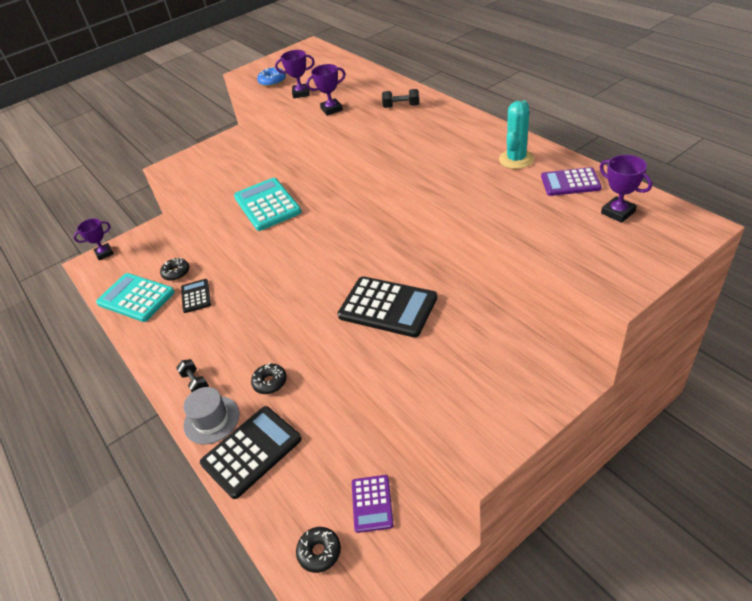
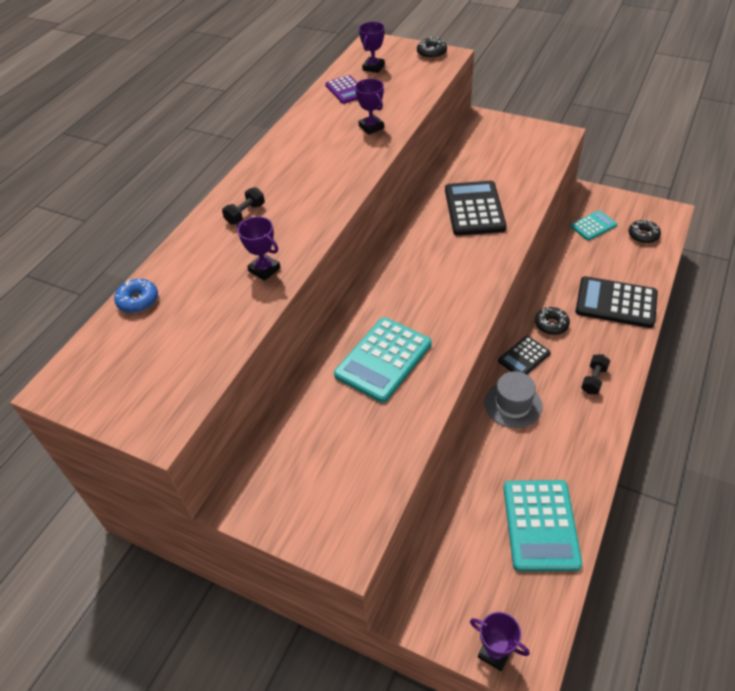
camera: 120 degrees left, 5 degrees up
(176, 273) = (476, 506): black donut -> black donut (431, 53)
(196, 296) = (497, 454): black calculator -> black calculator (524, 357)
(211, 420) = (615, 344): grey hat -> grey hat (513, 404)
(272, 81) = (193, 373): blue donut -> blue donut (138, 301)
(301, 93) = (226, 319): purple trophy -> purple trophy (371, 127)
(372, 503) = (593, 226): purple calculator -> turquoise calculator
(401, 106) = (245, 214): black dumbbell -> black dumbbell turned 60 degrees clockwise
(516, 159) = (324, 119): turquoise cactus -> none

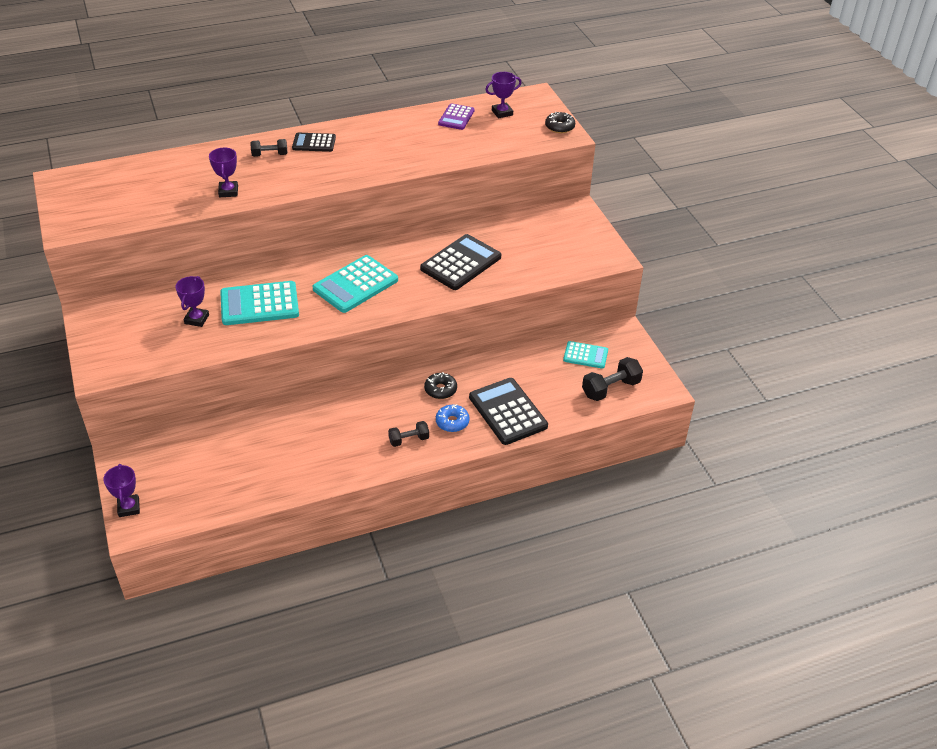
camera: 40 degrees right, 5 degrees down
(138, 301) = (149, 164): blue donut -> blue donut (452, 422)
(371, 127) = (427, 151): purple trophy -> purple trophy (196, 319)
(513, 404) = (337, 411): grey hat -> none
(524, 357) = (390, 393): black calculator -> black calculator (314, 143)
(540, 525) = (246, 479): turquoise calculator -> turquoise calculator (355, 285)
(643, 235) = (611, 389): black donut -> black dumbbell

